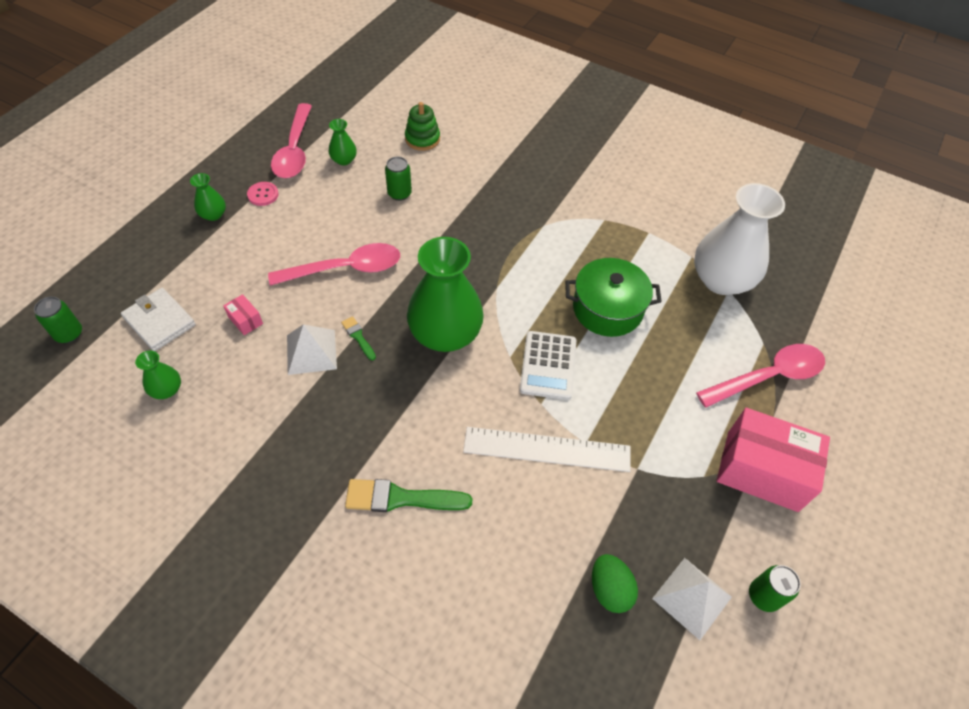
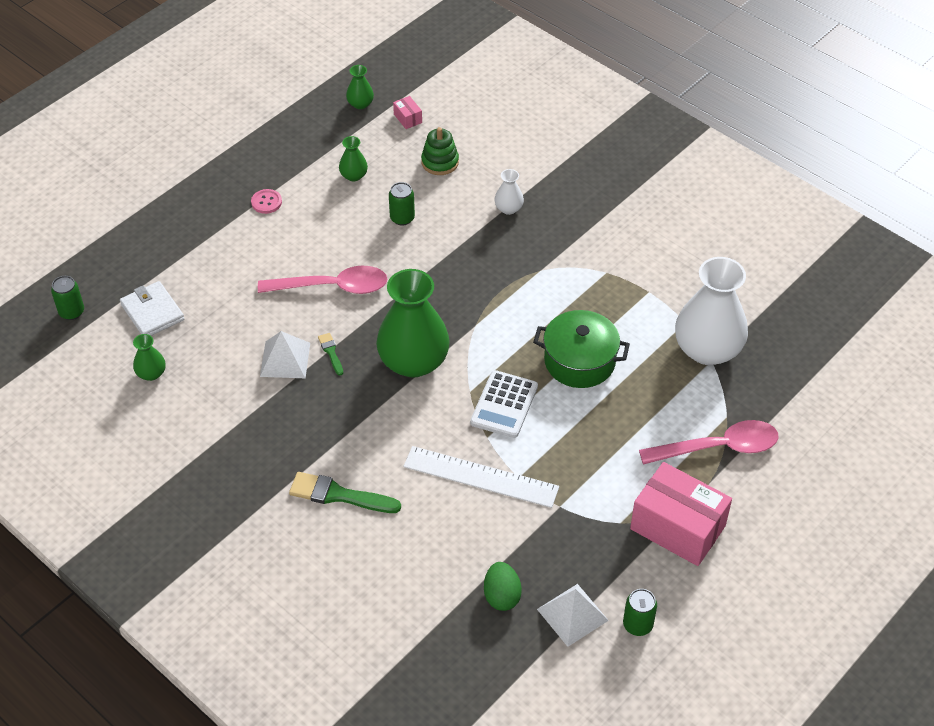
camera: 15 degrees right, 5 degrees down
(213, 214) = (215, 216): green vase -> green vase (360, 104)
(245, 320) = (230, 322): pink box -> pink box (407, 118)
(294, 150) = (306, 159): pink spoon -> none
(497, 173) = (508, 208): none -> white vase

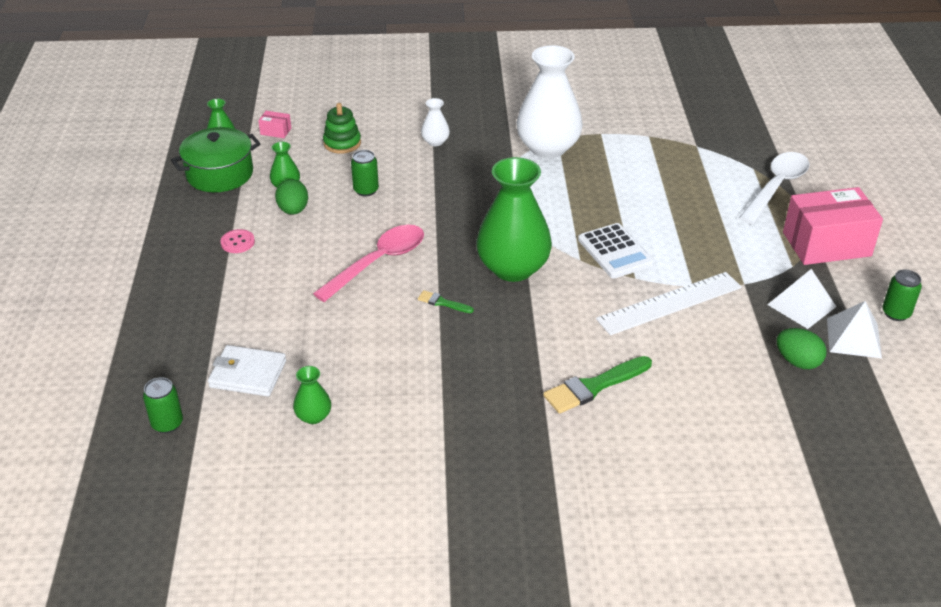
camera: 45 degrees left, 10 degrees down
(285, 359) = (414, 331): white pyramid -> white pyramid (801, 305)
(333, 200) = (293, 210): none -> green egg
(579, 361) = (621, 196): green pot -> green pot (220, 174)
(707, 349) = (685, 141): white vase -> white vase (548, 148)
(718, 447) = (776, 187): pink spoon -> white spoon

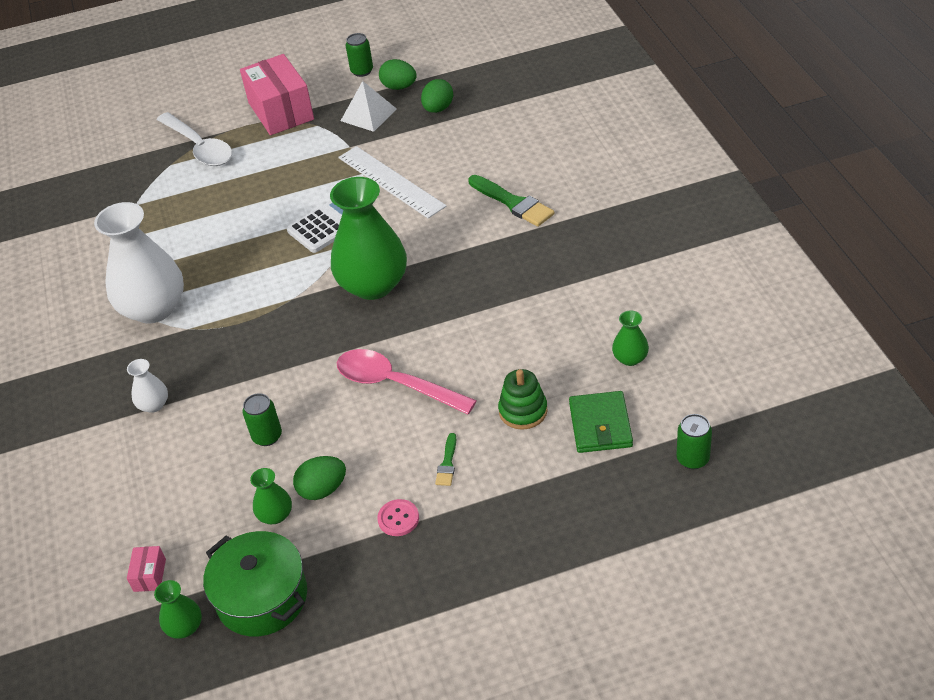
camera: 100 degrees left, 5 degrees up
(248, 374) = (600, 425): white wallet -> green wallet
(342, 143) = (169, 493): green stacking toy -> green stacking toy (523, 411)
(442, 302) = (442, 319): green brush -> green brush (447, 463)
(776, 187) = (199, 147): white spoon -> white spoon turned 150 degrees counterclockwise
(853, 338) = (399, 87): white pyramid -> green egg

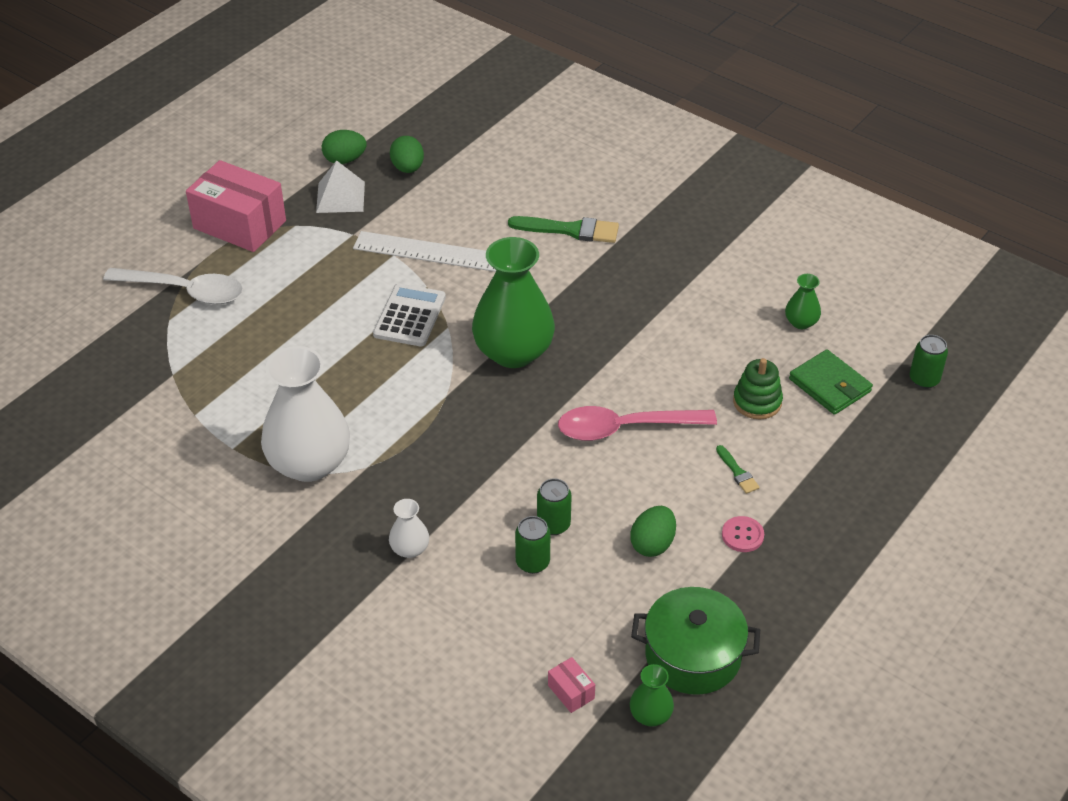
camera: 40 degrees left, 0 degrees up
(275, 515) = (633, 585): green vase -> none
(362, 71) = (287, 157): green can -> green can (532, 562)

